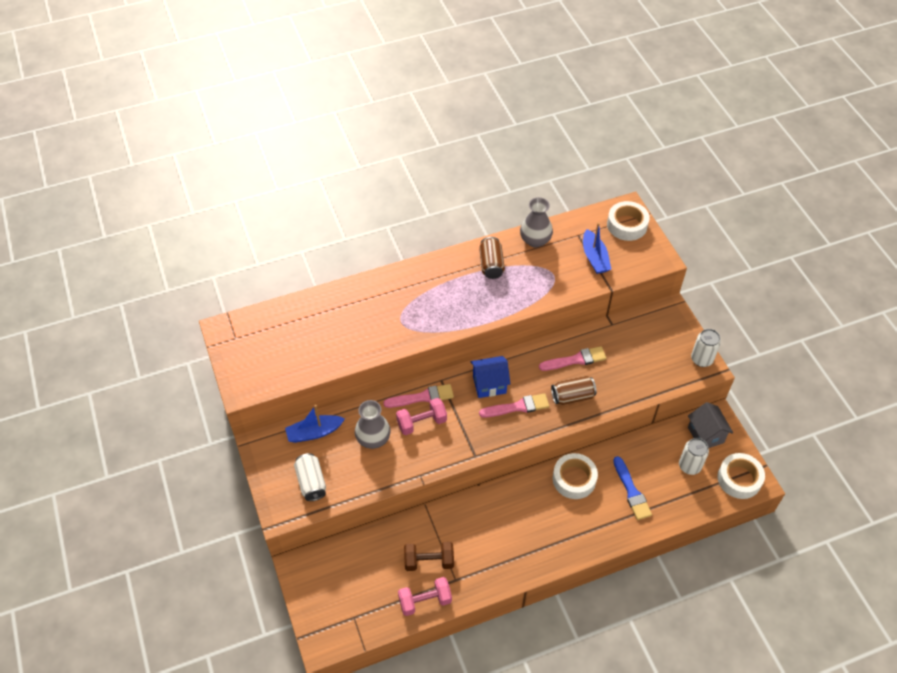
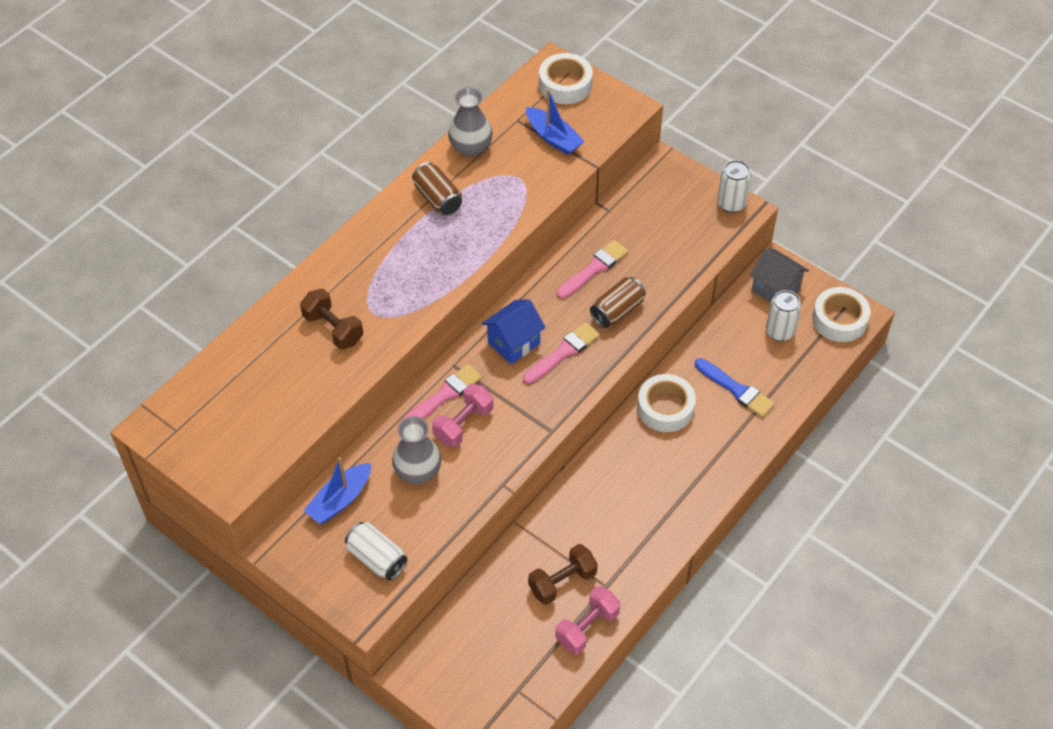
camera: 30 degrees left, 0 degrees up
(369, 319) = (333, 329): none -> brown dumbbell

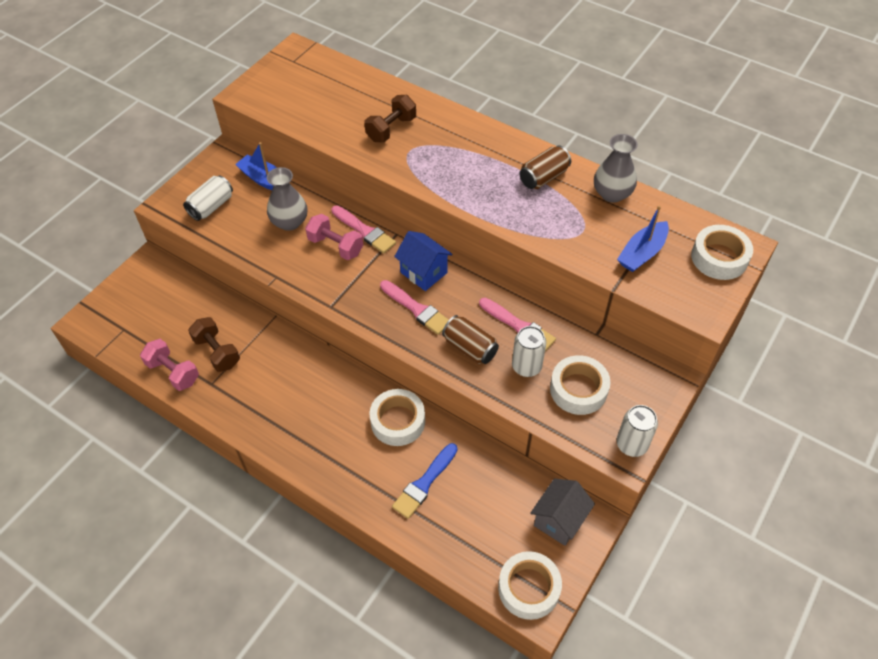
camera: 85 degrees right, 0 degrees up
(671, 232) = (578, 389): none -> white tape
(780, 331) = (503, 525): white can -> white can (526, 366)

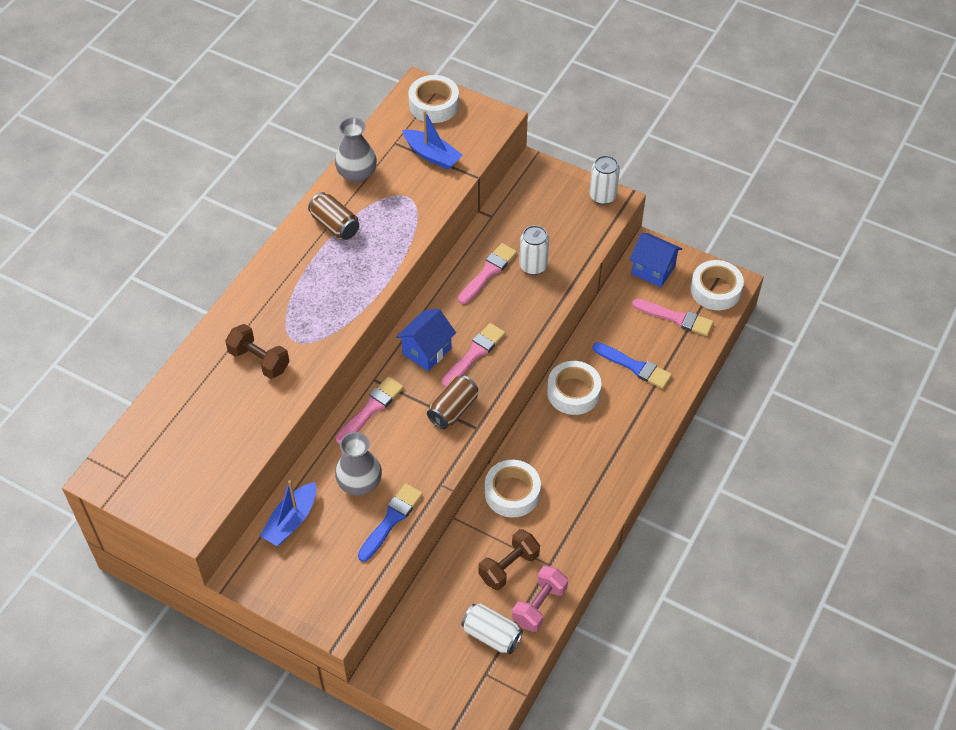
camera: 95 degrees left, 0 degrees up
(211, 206) = (336, 570): white can -> white can (491, 635)
(248, 241) = (391, 520): none -> blue brush
(336, 246) = (394, 433): pink dumbbell -> none
(470, 348) = (517, 308): brown can -> brown can (453, 410)
(488, 535) = (675, 318): none -> pink brush
(559, 520) = (653, 270): grey house -> blue house
(578, 389) = (553, 229): white tape -> white tape (512, 493)

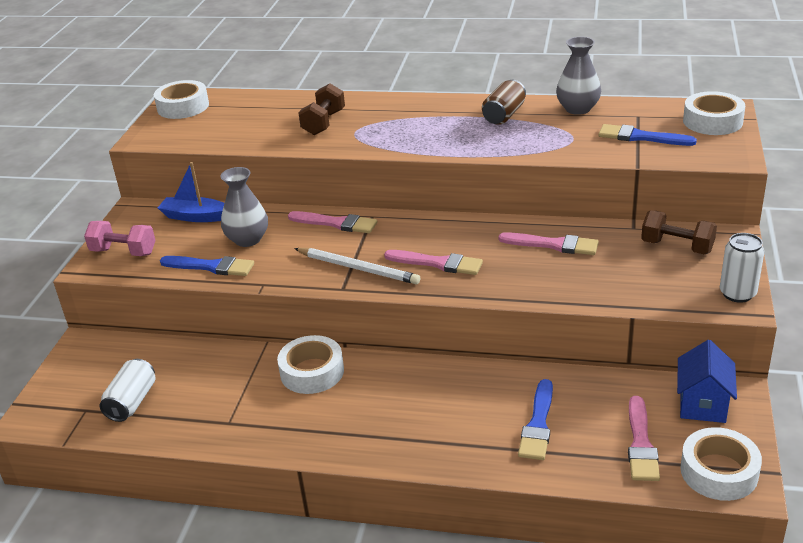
camera: 75 degrees right, 20 degrees down
(427, 351) = (423, 235): blue house -> none
(432, 155) = (641, 137): blue boat -> blue brush
(453, 410) = (358, 268): brown can -> white pencil
(508, 567) = (217, 393): brown dumbbell -> brown dumbbell (677, 247)
(533, 266) = (586, 271): white can -> none
(539, 605) = (174, 428): pink dumbbell -> pink dumbbell (124, 252)
(573, 392) = (469, 383): white tape -> white tape (183, 107)

